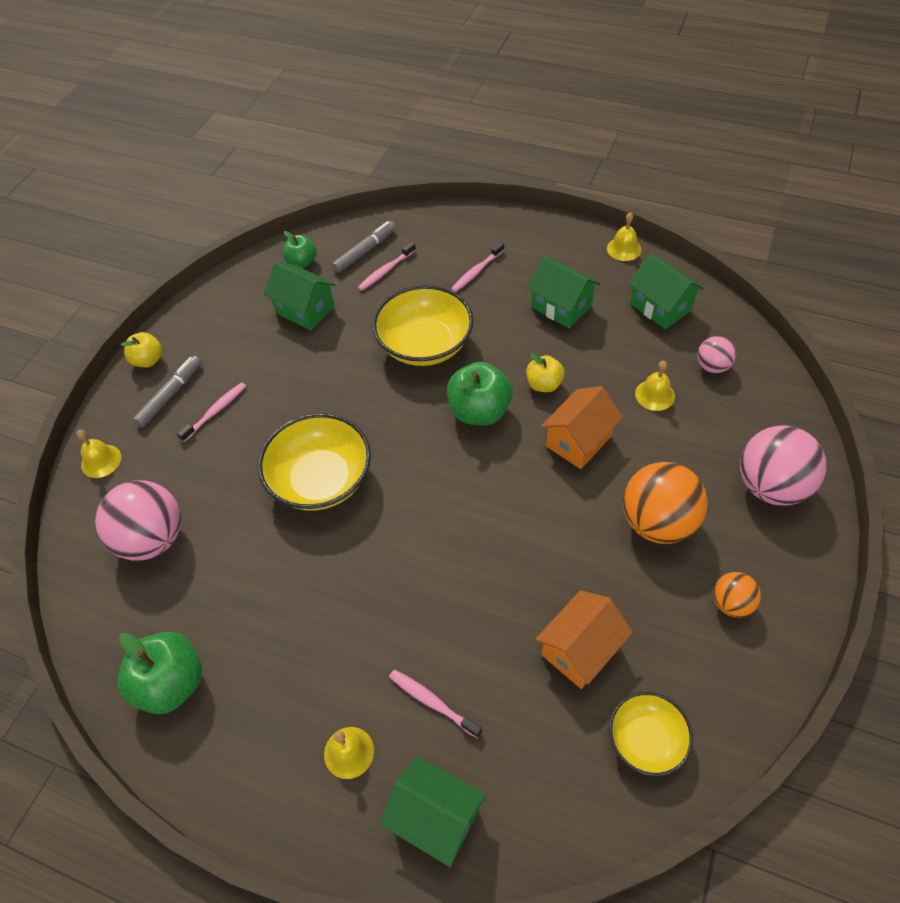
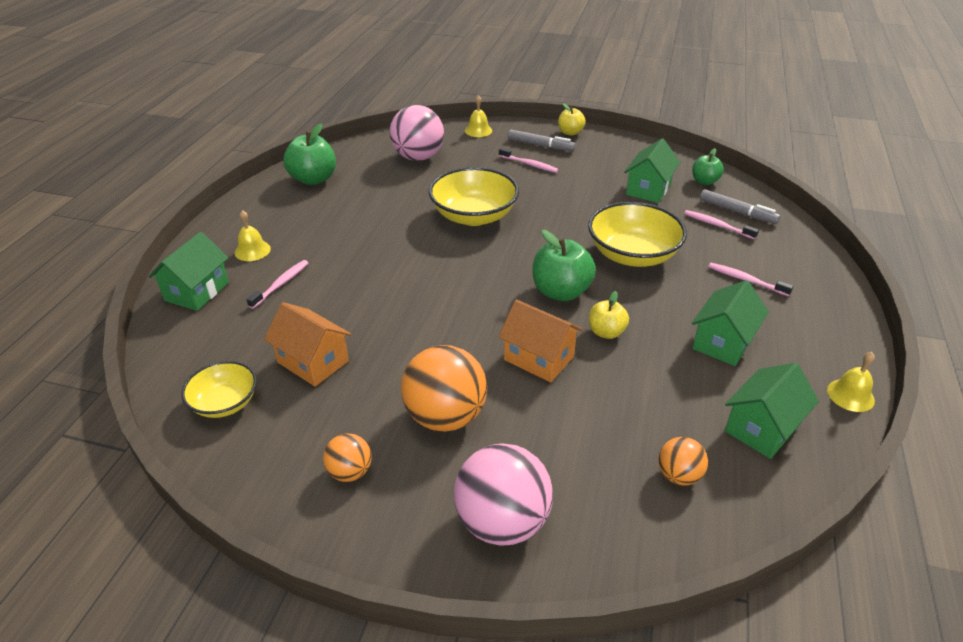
camera: 80 degrees right, 15 degrees down
(655, 395) = (616, 419): yellow bell -> none
(712, 366) = (678, 475): pink ball -> orange ball

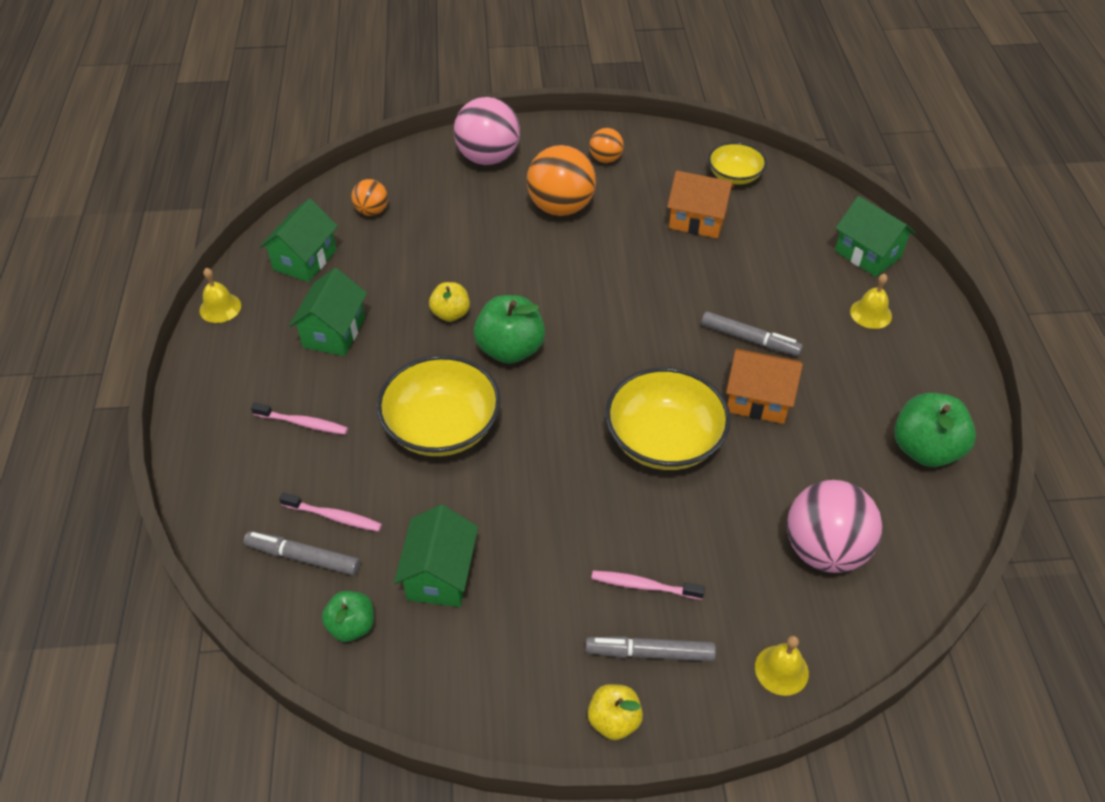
camera: 160 degrees right, 10 degrees up
(197, 291) = (867, 254): green house -> green house turned 45 degrees counterclockwise
(281, 284) = (798, 283): pink toothbrush -> none
(362, 255) = (749, 339): none -> grey marker
(539, 358) = (506, 272): orange house -> orange house (758, 400)

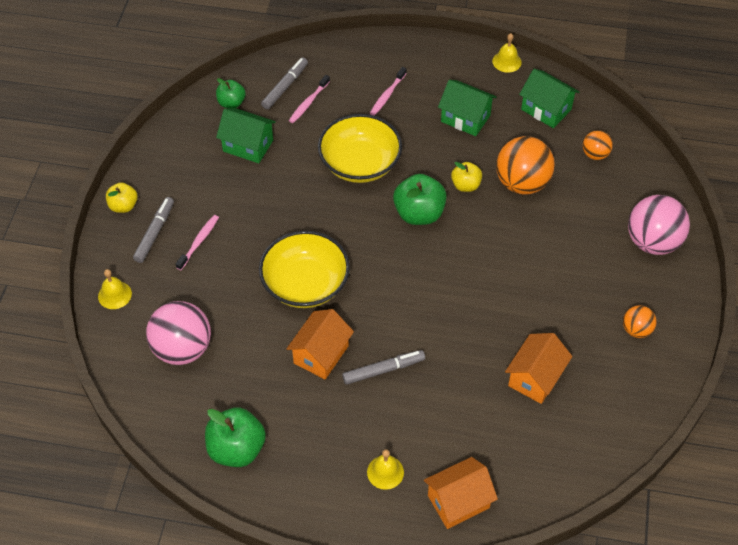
camera: 105 degrees right, 5 degrees up
(561, 207) = (574, 280): orange ball -> orange ball (522, 183)
(734, 176) = (592, 429): yellow bowl -> none
(749, 339) = (383, 370): grey marker -> grey marker turned 150 degrees counterclockwise
(867, 254) = (458, 501): green house -> orange house

